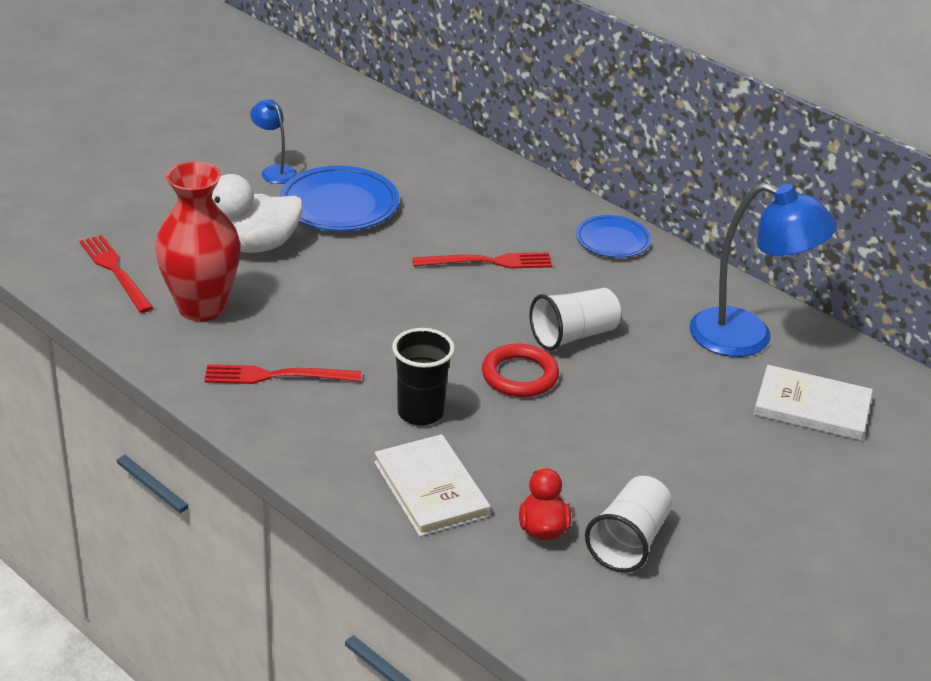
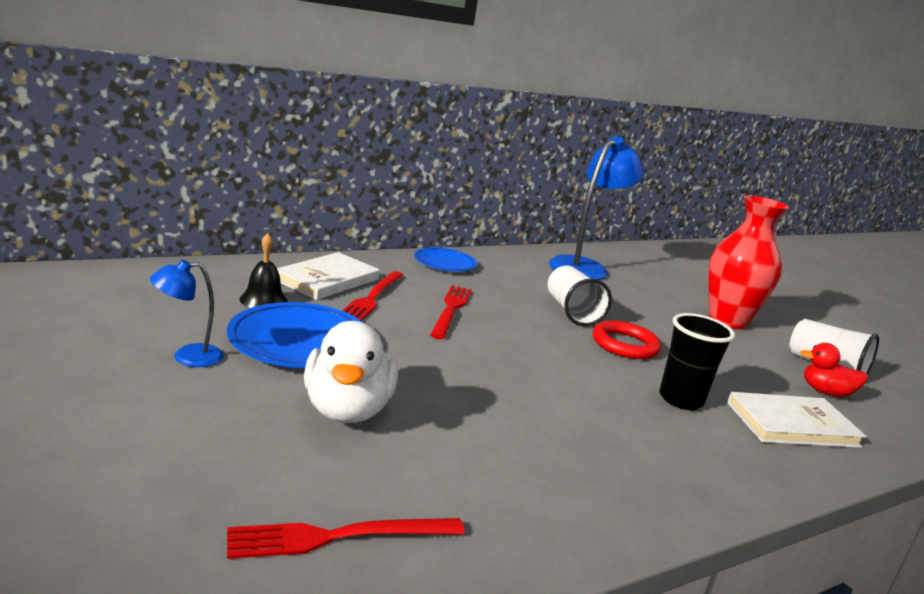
camera: 75 degrees left, 15 degrees down
(201, 307) = (467, 480): red vase -> red vase (727, 321)
(276, 376) = (620, 461): red fork -> red fork (372, 297)
(399, 172) = (263, 300): none -> black bell
(812, 407) = (662, 275): white book -> white book (327, 279)

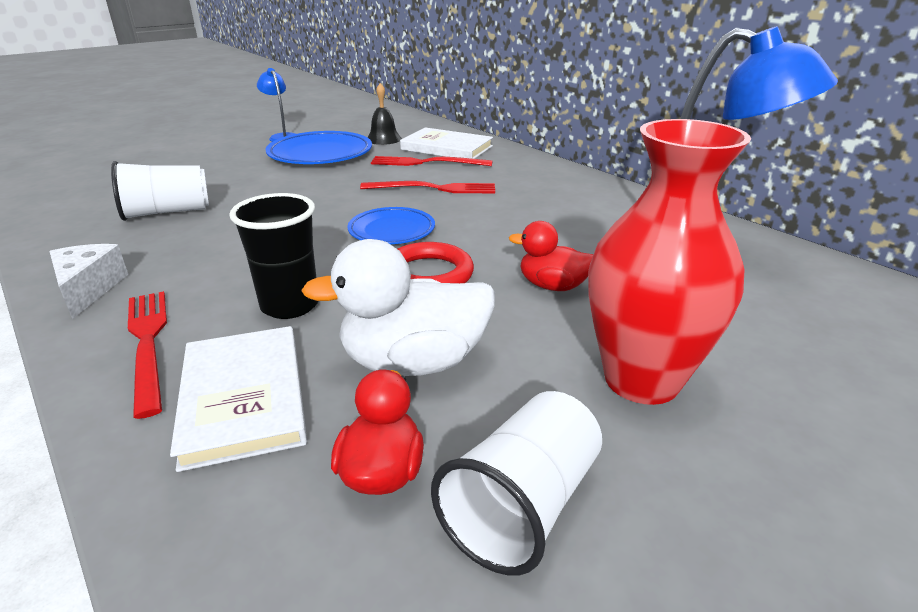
camera: 85 degrees right, 10 degrees up
(339, 537) = (85, 186): red fork -> red fork (148, 343)
(347, 410) = (225, 174): white duck -> white duck (413, 362)
(444, 263) = (559, 178): blue plate -> blue plate (392, 230)
(571, 311) = (502, 242): white cup -> white cup (167, 212)
(636, 314) = (552, 286): none -> red duck
(675, 498) = (89, 289): none -> white cheese

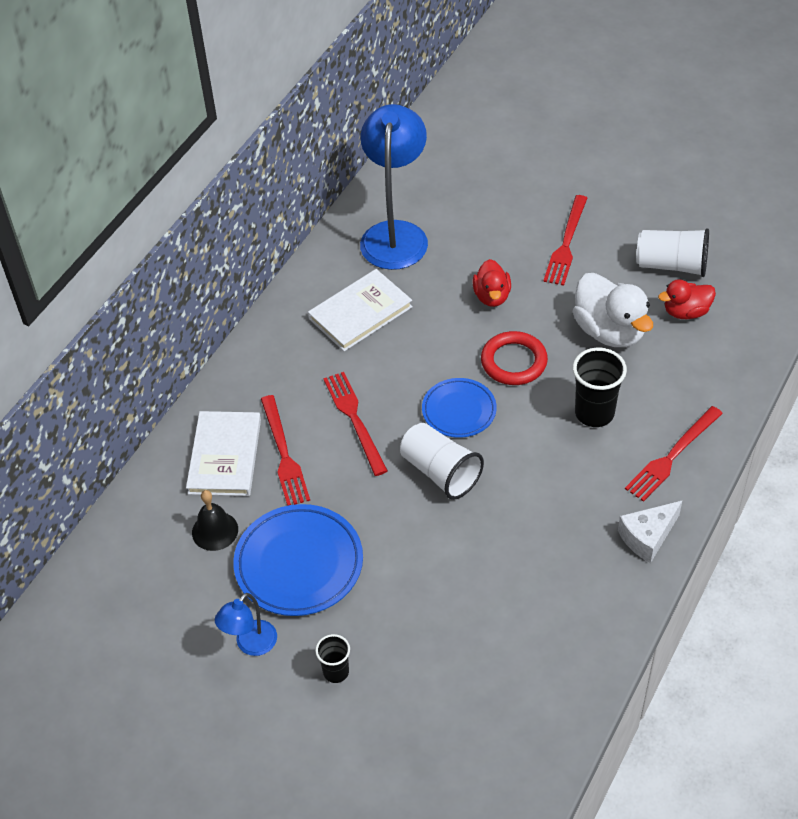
camera: 110 degrees left, 20 degrees up
(167, 212) = (514, 590): white cup -> white cup (440, 472)
(221, 152) = (336, 672): none -> black cup
(244, 397) = (680, 384): white book -> white book (360, 313)
(641, 380) = (566, 243): red vase -> red fork

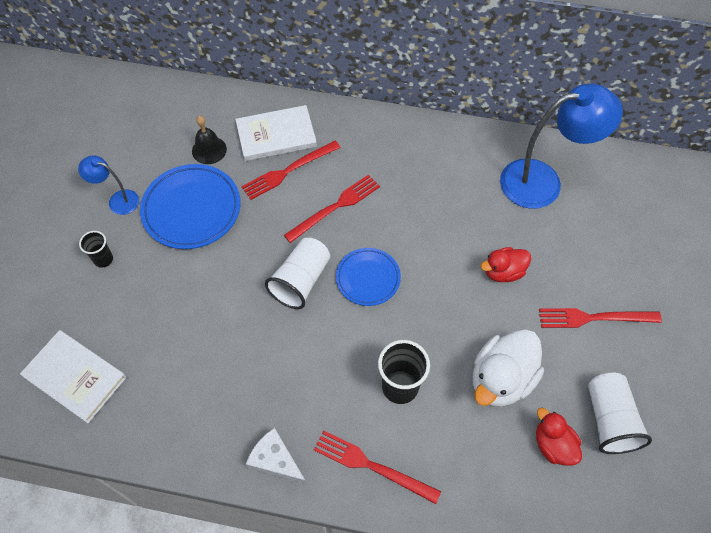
camera: 70 degrees right, 10 degrees up
(360, 313) = (446, 180): white book -> white book (75, 377)
(514, 362) = (435, 307): red ring -> none

